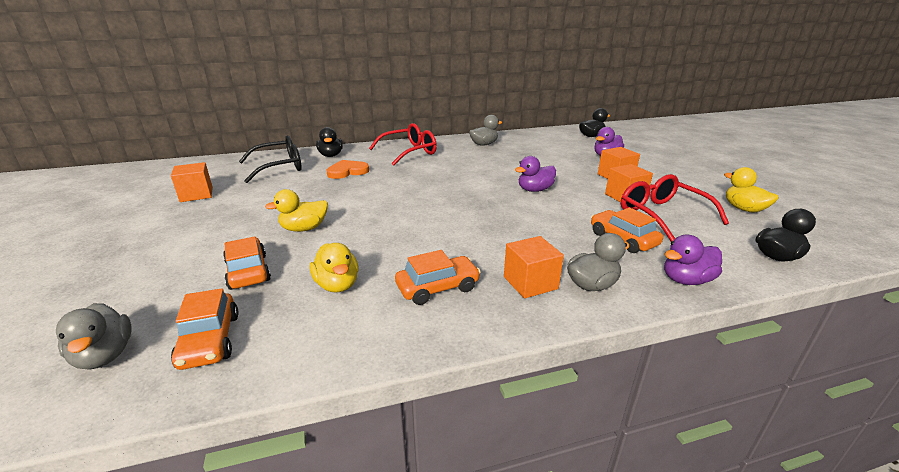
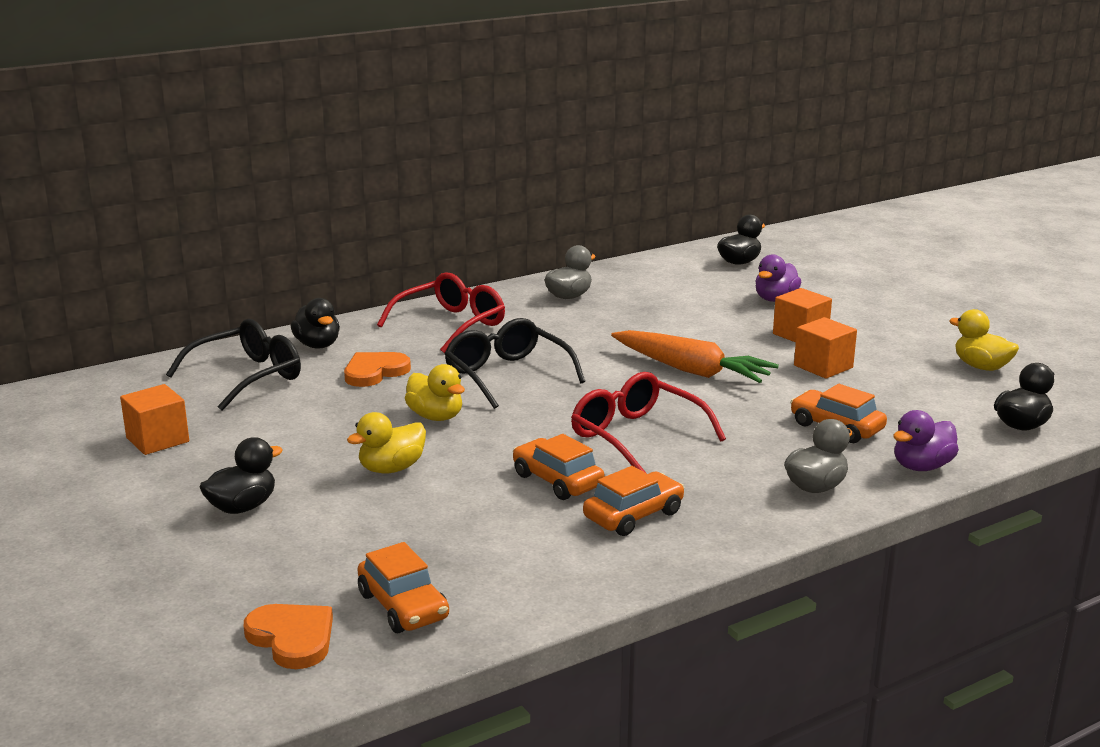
camera: 15 degrees left, 5 degrees down
(105, 355) = (292, 638): grey duck -> orange heart
(193, 241) = (242, 507): none -> black duck
(248, 271) = (369, 532): orange car -> orange car (557, 481)
(337, 285) = (504, 530): yellow duck -> yellow duck (436, 416)
(419, 181) = (507, 375): none -> black glasses
(530, 283) = (743, 494): orange cube -> none
(534, 190) = (691, 370): purple duck -> orange carrot
(662, 215) = (879, 388): red glasses -> red glasses (637, 436)

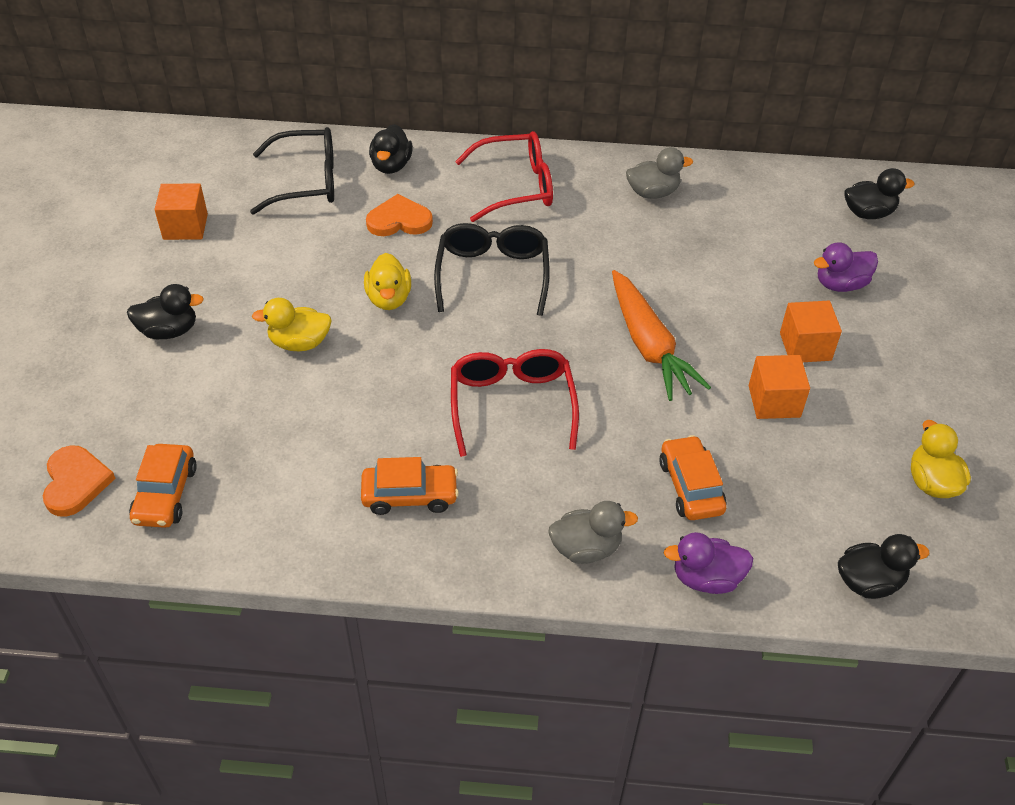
camera: 35 degrees right, 25 degrees up
(557, 481) = (397, 423): orange car -> none

